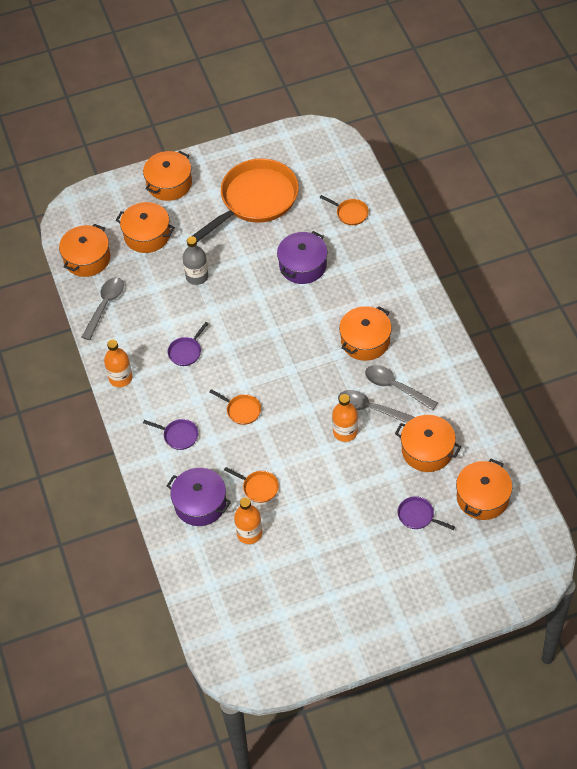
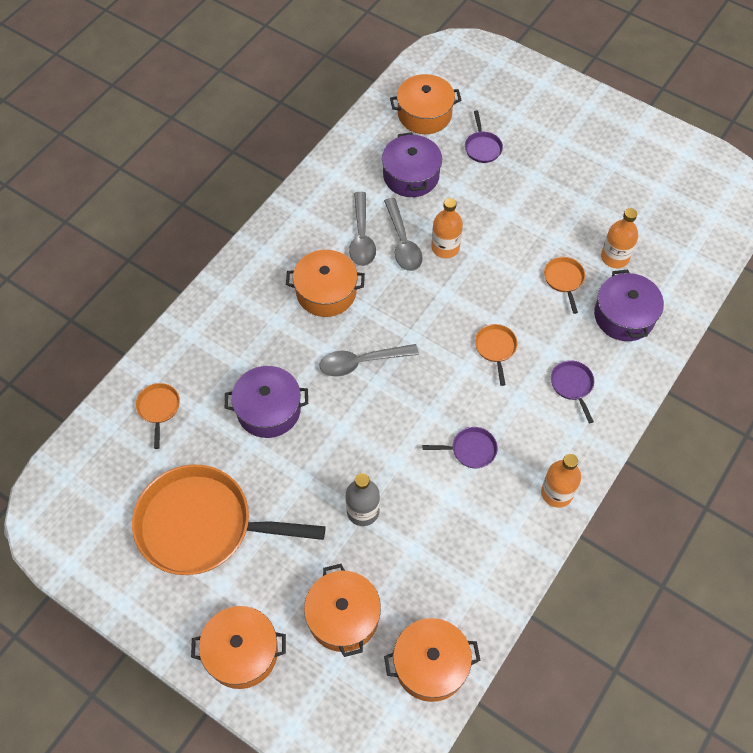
camera: 130 degrees left, 5 degrees up
(105, 306) = (480, 585): grey spoon -> grey spoon (361, 362)
(427, 450) = (411, 176): orange pot -> purple pot

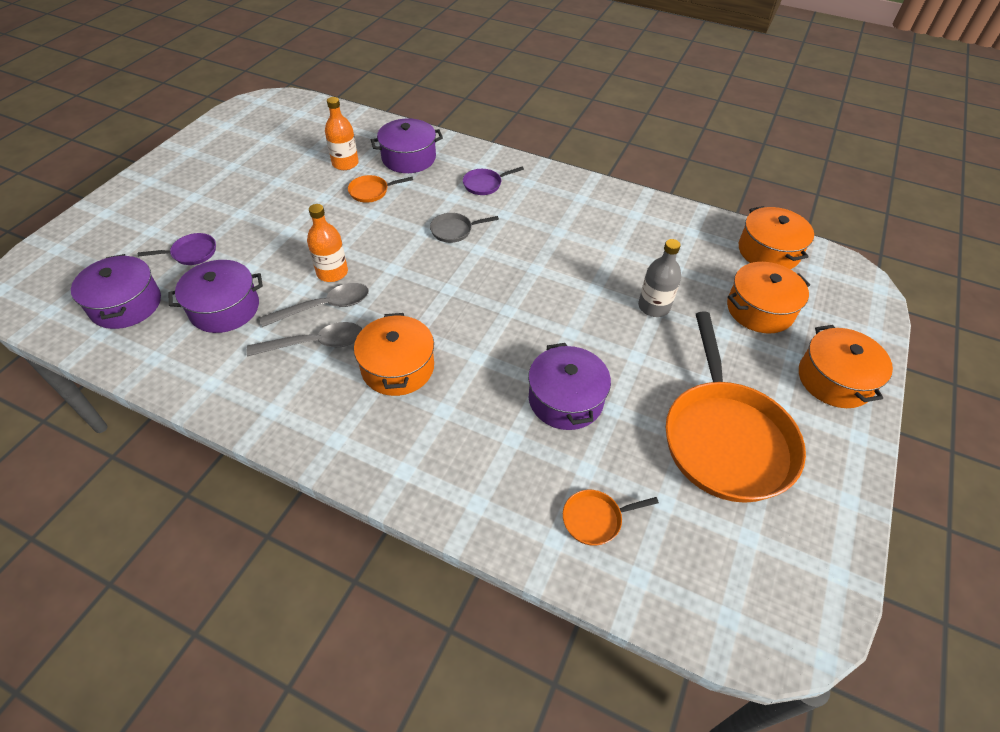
camera: 100 degrees left, 10 degrees down
(361, 362) = (487, 325): grey spoon -> none
(424, 114) = (126, 304): orange pot -> purple pot
(470, 450) = (566, 240): purple pan -> none
(495, 348) = (454, 230): orange pan -> grey pan
(556, 493) = (589, 190): orange bottle -> none

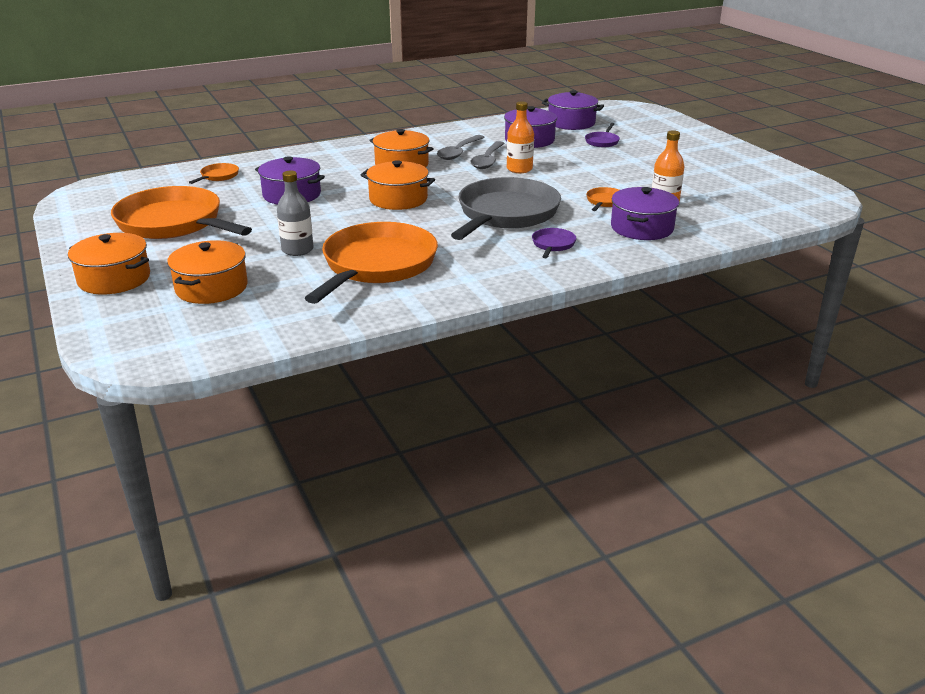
camera: 130 degrees right, 20 degrees down
(454, 230) = (505, 214): grey pan -> grey pan, size x2.47
(620, 247) = (376, 266): none -> orange pan
(768, 251) = (245, 331): orange pot -> orange pot (398, 199)

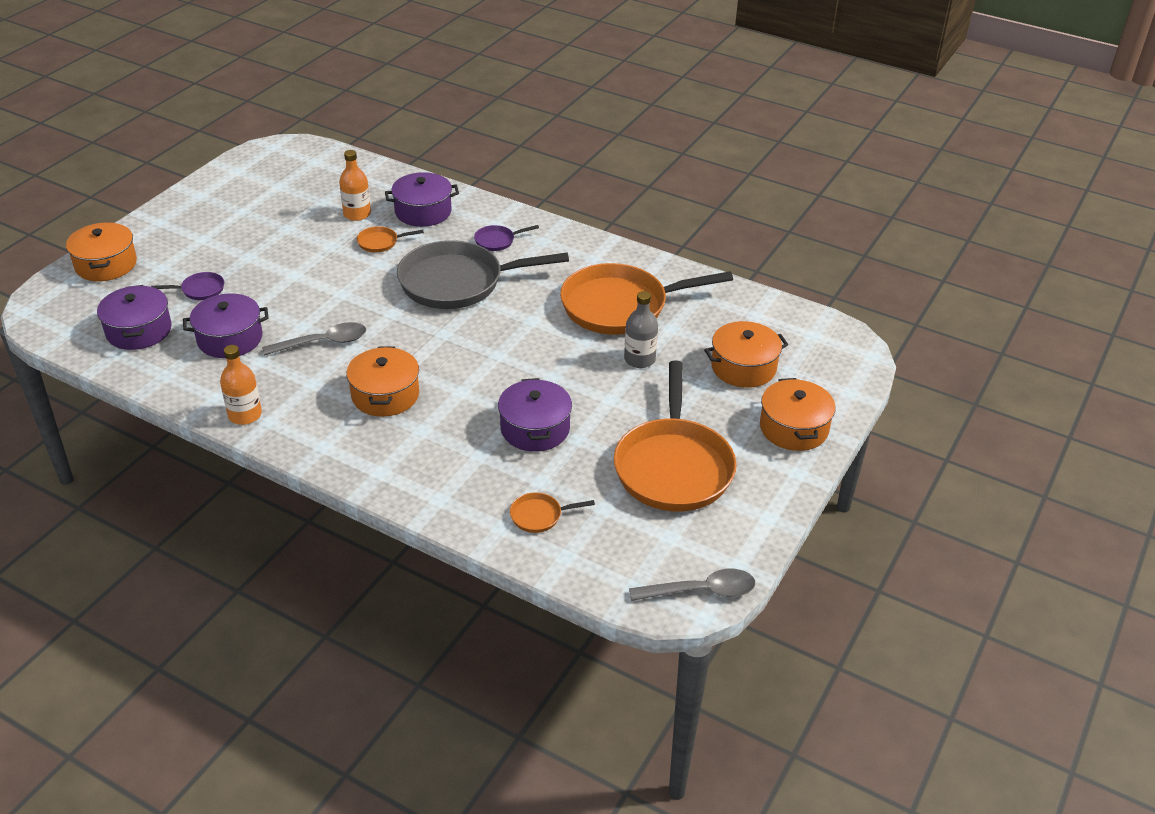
camera: 125 degrees left, 10 degrees up
(398, 199) = (480, 355): orange pot -> orange pot (106, 264)
(459, 152) = (311, 372): grey spoon -> grey spoon (701, 591)
(519, 169) = (333, 314): orange bottle -> orange bottle (245, 415)

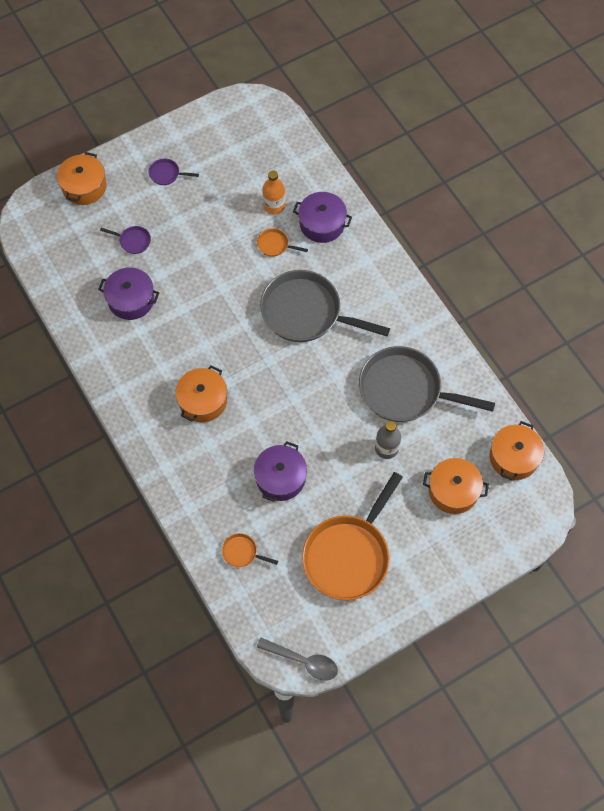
camera: 30 degrees right, 25 degrees up
(139, 330) = (78, 265): purple pot -> none
(245, 415) = (109, 377): orange bottle -> none
(323, 342) = (187, 331): grey spoon -> none
(497, 241) = (357, 280): purple pan -> purple pan (166, 174)
(621, 306) = (405, 390): orange pan -> grey pan
(793, 428) = (450, 562): orange pot -> orange pot (513, 457)

